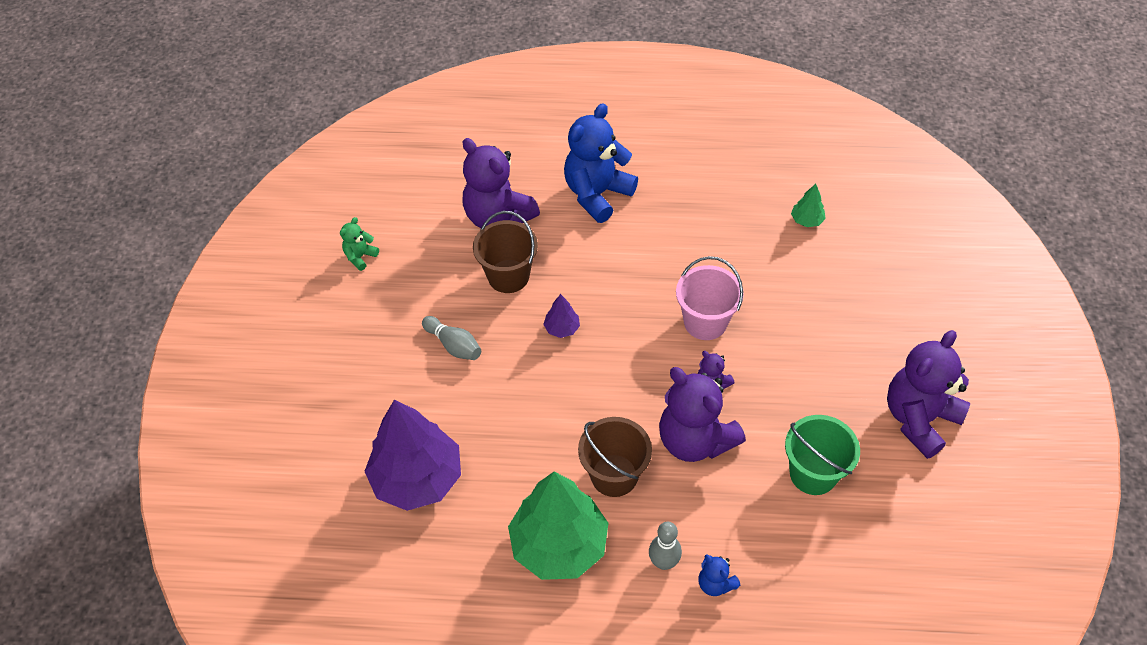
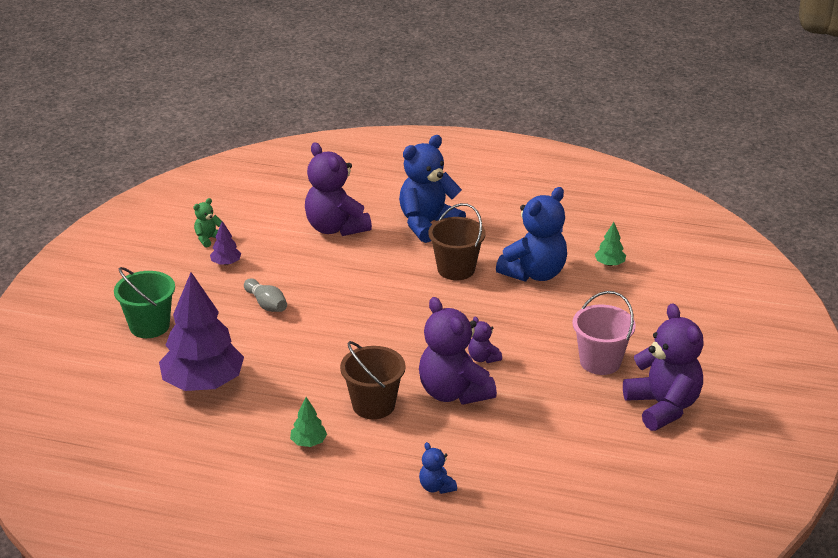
camera: 10 degrees right, 20 degrees down
(508, 276) = (330, 267): brown bucket -> brown bucket (456, 269)
(559, 545) = (308, 442): green tree -> green tree, size x0.42
(562, 328) = (364, 306): purple tree -> purple tree (226, 263)
(663, 562) = (396, 467): grey bowling pin -> none
(705, 322) = (492, 318): pink bucket -> pink bucket (600, 362)
(731, 248) = (534, 273): none -> blue teddy bear
(813, 473) = (551, 429): green bucket -> green bucket (149, 326)
(919, 419) = (663, 406): purple teddy bear -> purple teddy bear turned 105 degrees clockwise

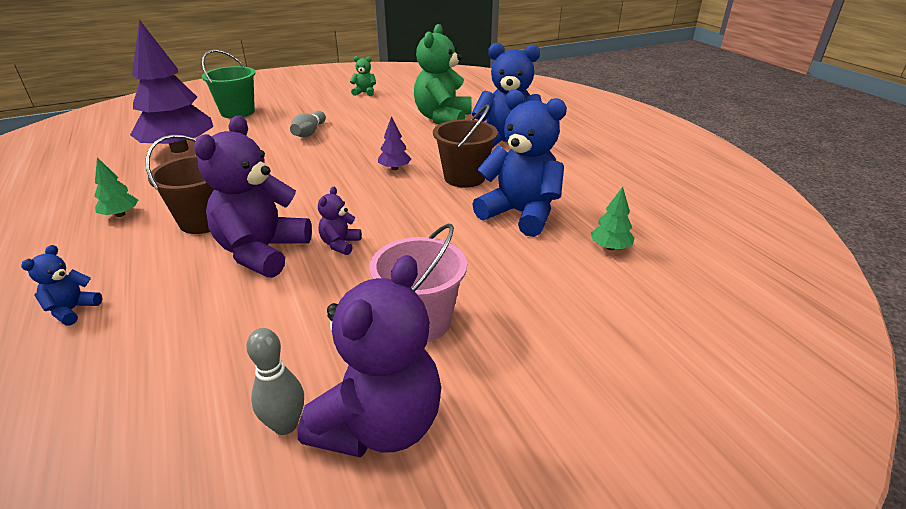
camera: 50 degrees right, 0 degrees up
(226, 263) = (343, 106): purple tree -> purple tree (394, 168)
(336, 228) = (443, 119): purple teddy bear -> green teddy bear
(534, 273) = (520, 214): blue teddy bear -> blue teddy bear turned 150 degrees counterclockwise
(633, 434) = (285, 425): none -> grey bowling pin

